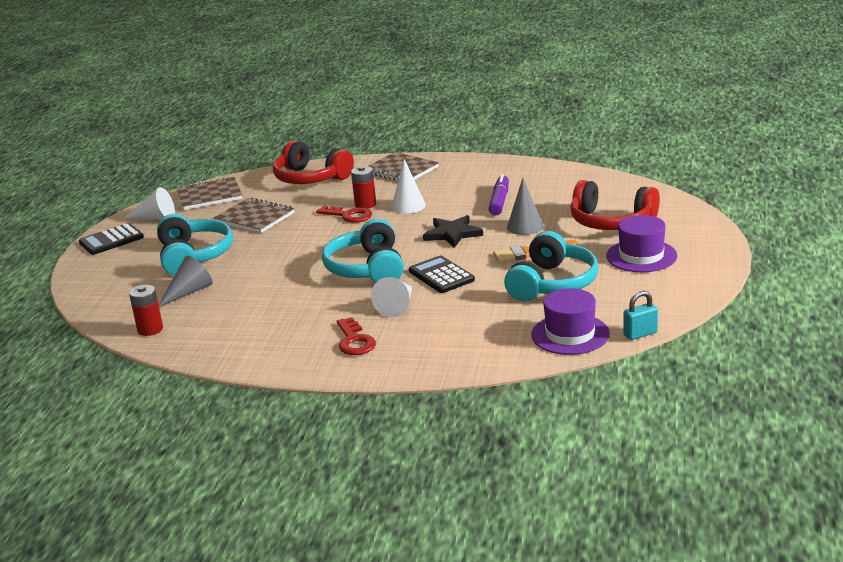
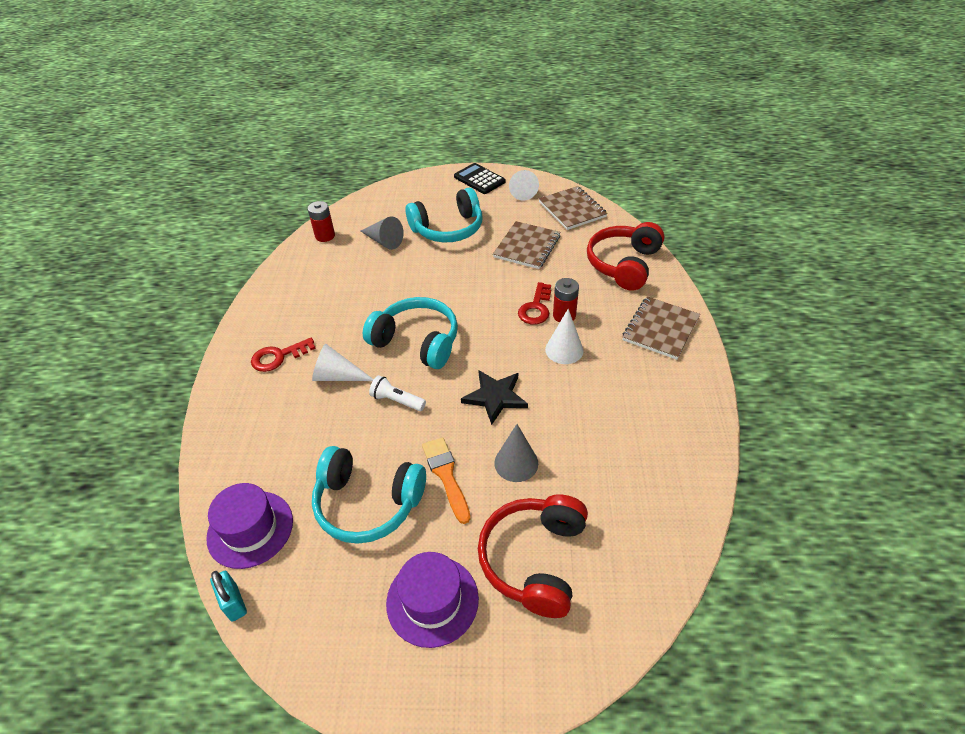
camera: 80 degrees right, 20 degrees up
(367, 268) = (417, 341): turquoise headphones -> turquoise headphones turned 45 degrees clockwise
(441, 276) = (397, 400): black calculator -> white flashlight
(499, 201) = (585, 430): purple marker -> none

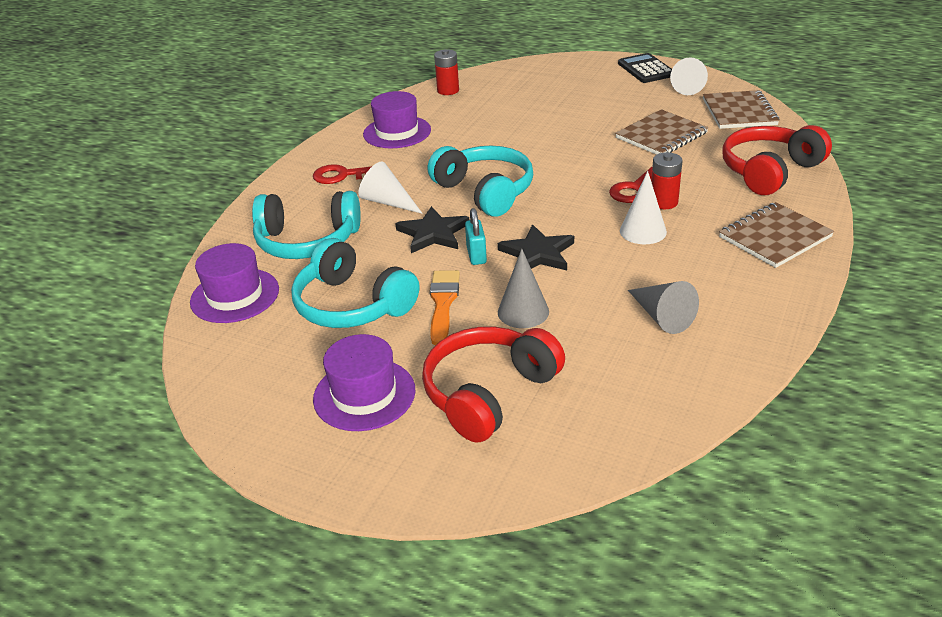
camera: 25 degrees right, 10 degrees down
(234, 603) = (187, 344): turquoise padlock -> turquoise padlock (476, 255)
(303, 294) = (397, 132): none -> purple hat
(384, 241) = (505, 104): grey cone -> grey cone (661, 316)
(397, 400) = (433, 233): white flashlight -> black star
(448, 229) = (581, 105): turquoise headphones -> turquoise headphones (307, 241)

